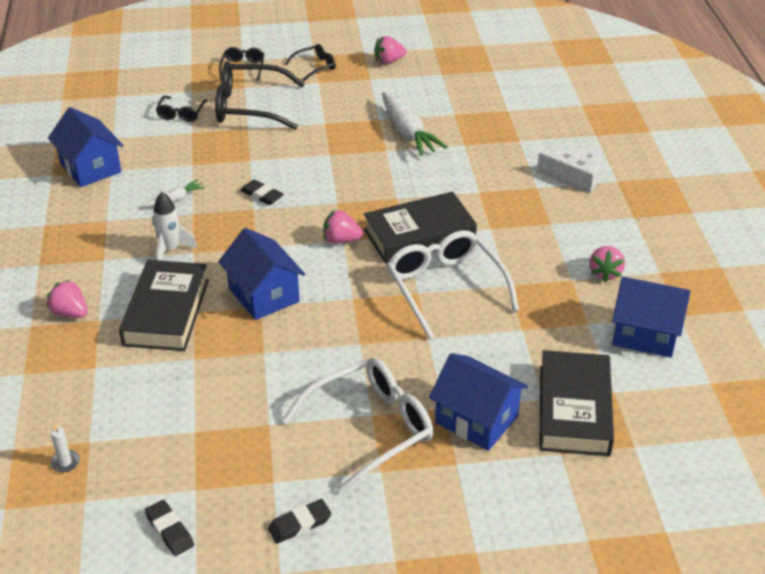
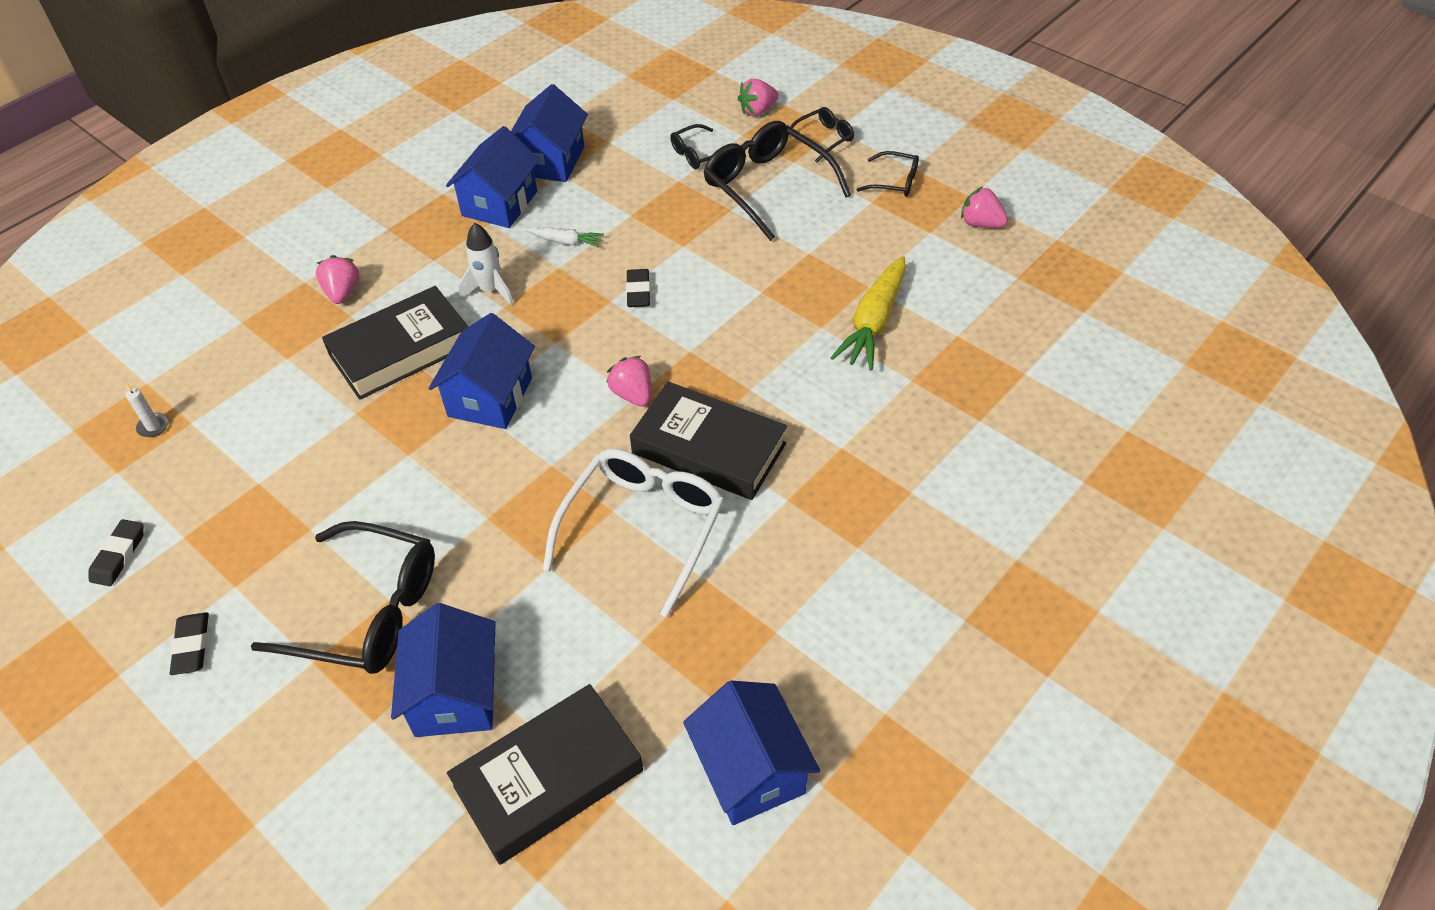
camera: 50 degrees right, 10 degrees up
(96, 207) = (499, 203): none -> blue house
(299, 524) = (192, 646): black eraser -> black eraser turned 60 degrees clockwise
(369, 429) = (366, 611): white glasses -> black glasses
(407, 132) = (873, 322): white carrot -> yellow carrot
(576, 177) = (974, 515): white cheese -> none
(605, 273) = (823, 657): pink strawberry -> pink strawberry (757, 110)

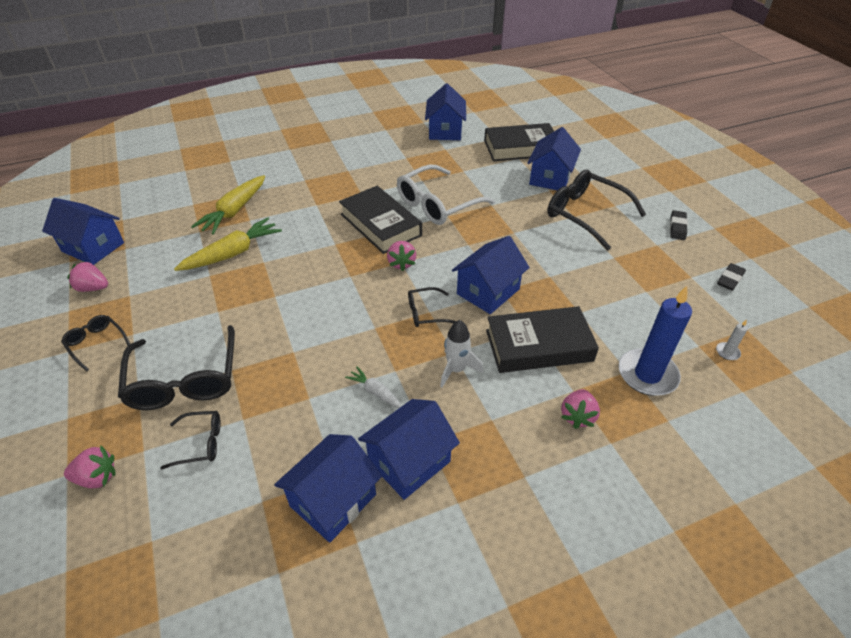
camera: 155 degrees left, 5 degrees down
(262, 362) = (647, 374): none -> blue candle
(638, 291) = (352, 327): black eraser -> none
(823, 139) = (89, 411): black glasses -> black glasses (426, 313)
(950, 385) = (234, 211): none -> yellow carrot
(980, 224) = (93, 288): pink strawberry -> pink strawberry turned 135 degrees clockwise
(1057, 264) = (93, 247): none -> blue house

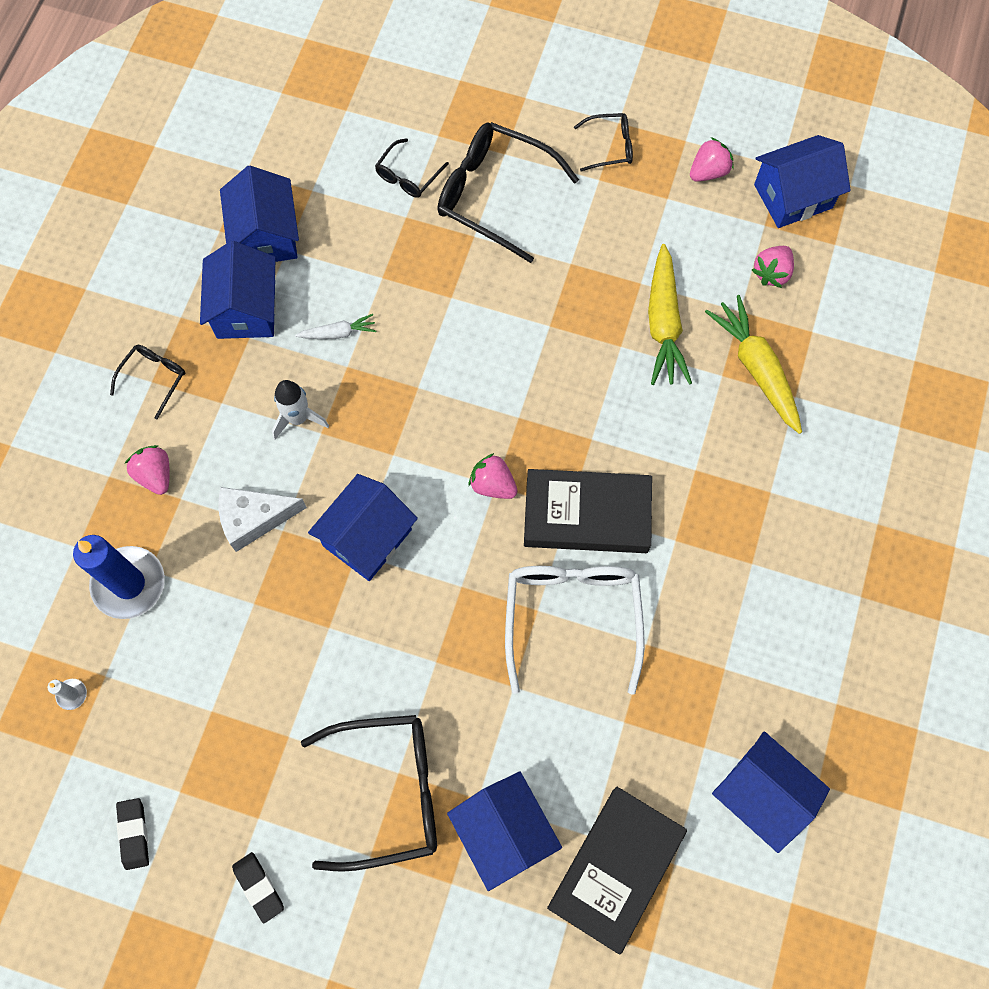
camera: 130 degrees right, 25 degrees up
(97, 477) = (438, 97): pink strawberry -> pink strawberry (771, 273)
(426, 313) = (393, 450): black glasses -> black glasses (153, 379)
(488, 291) = (367, 538): blue house -> blue house turned 45 degrees clockwise
(539, 345) = (254, 519): black book -> white cheese

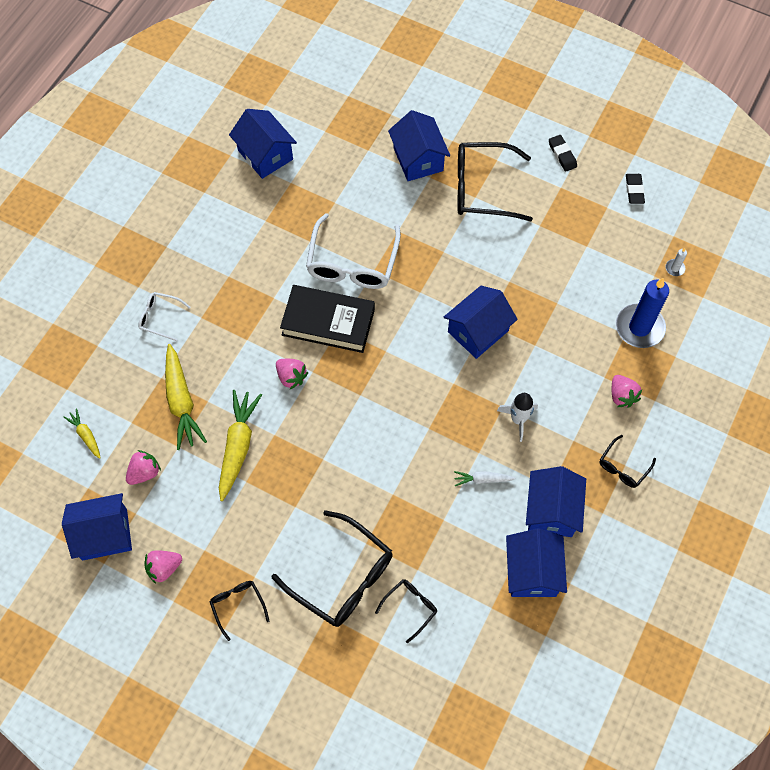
camera: 170 degrees left, 5 degrees down
(254, 519) = (554, 355): white cheese -> none
(493, 484) = (387, 352): pink strawberry -> pink strawberry (291, 377)
(609, 146) = (238, 606): black glasses -> black glasses turned 60 degrees clockwise
(615, 869) = (358, 133): black book -> none
(828, 481) = (160, 318): none -> white glasses
(864, 305) = (86, 435): none -> yellow carrot

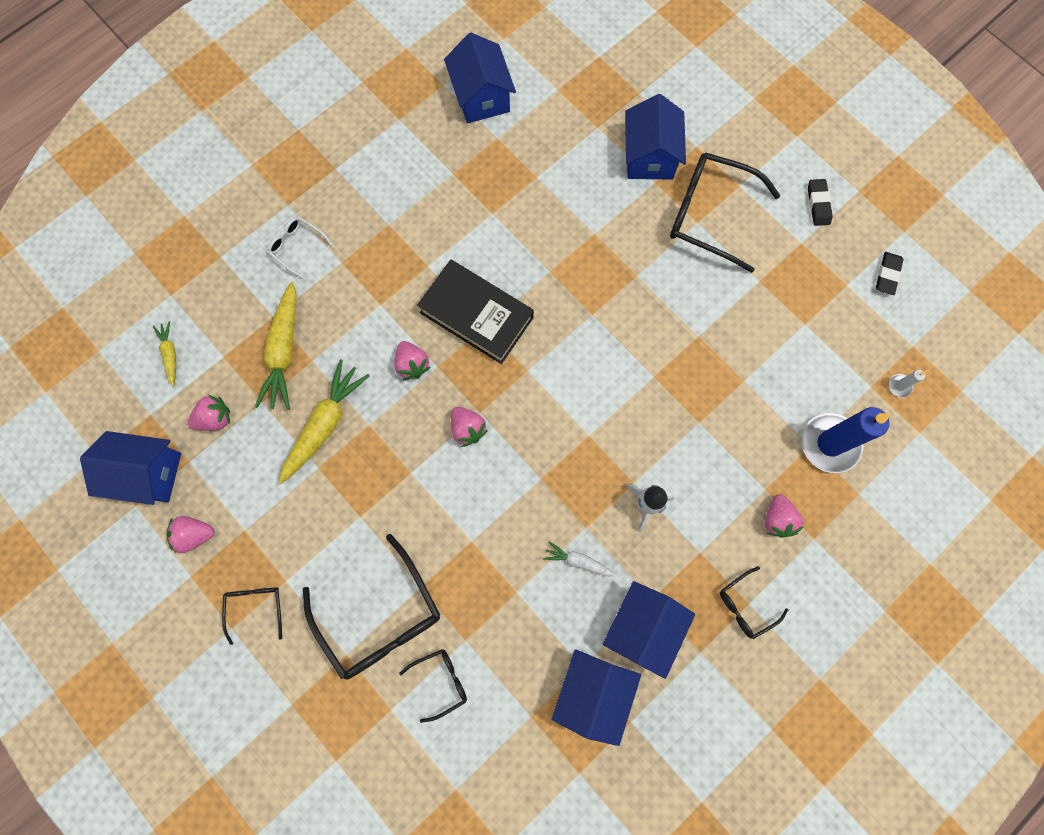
camera: 20 degrees right, 10 degrees up
(352, 262) = (530, 254): white glasses -> none
(355, 411) = (467, 429): none -> pink strawberry
(478, 331) = (640, 383): blue house -> none

